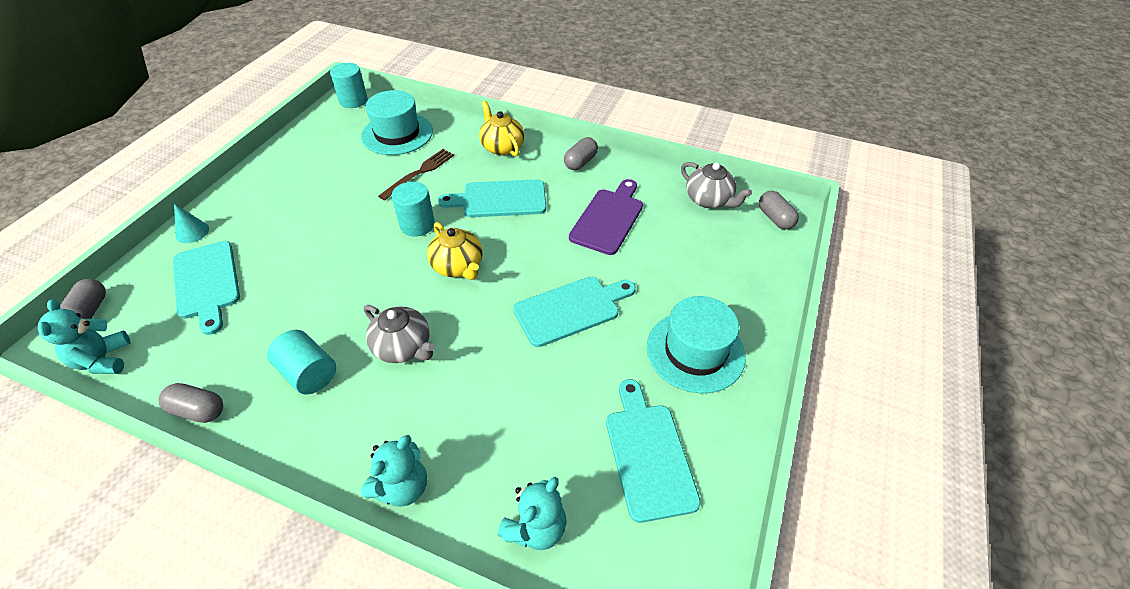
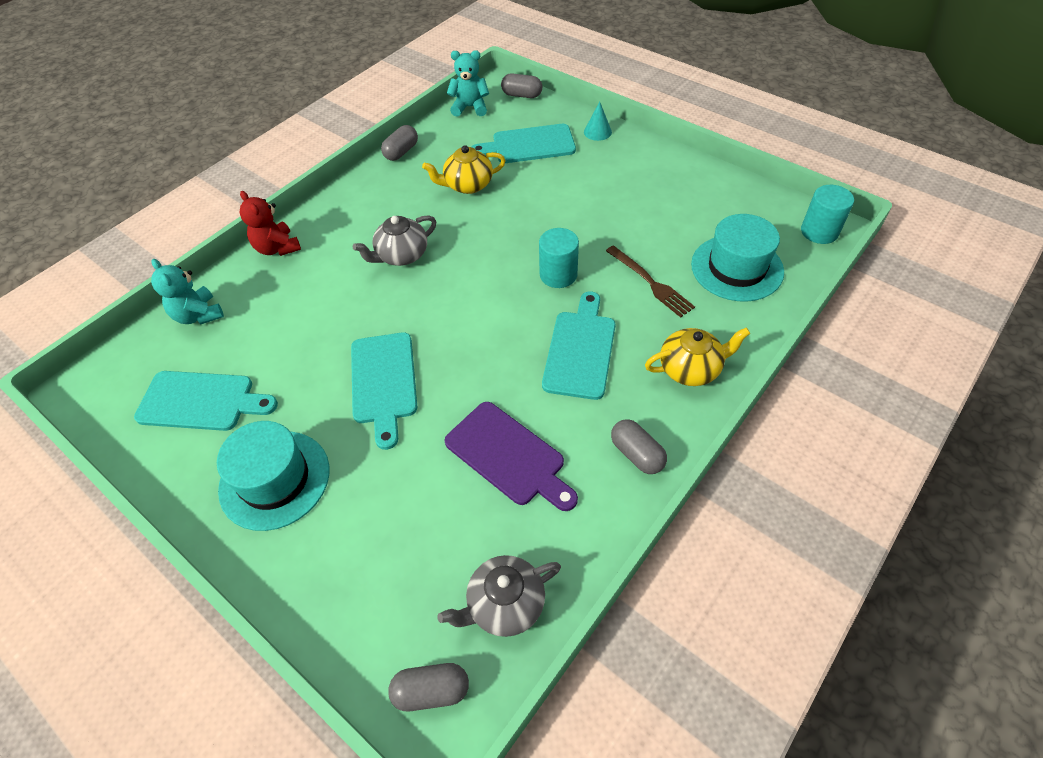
camera: 110 degrees right, 5 degrees up
(308, 373) = (404, 202): turquoise cylinder -> none
(402, 487) = (277, 248): turquoise teddy bear -> red teddy bear
(458, 266) = (483, 300): yellow teapot -> yellow teapot (467, 185)

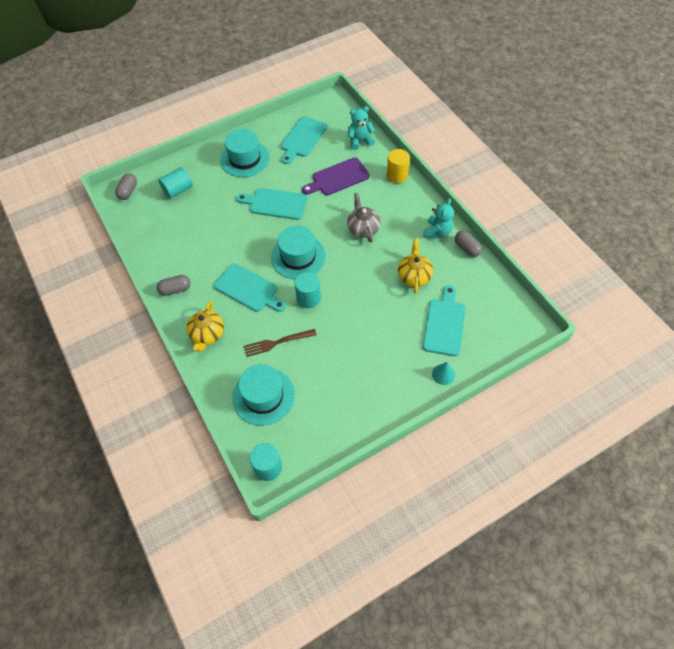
camera: 110 degrees right, 5 degrees up
(277, 248) = (397, 175): red teddy bear -> yellow cylinder
(396, 572) = (178, 190): none -> turquoise cylinder
(470, 107) = (508, 301): turquoise teddy bear -> turquoise teddy bear (437, 232)
(488, 311) = (298, 256): none -> turquoise hat
(504, 604) = (142, 220): grey teapot -> none
(508, 456) = (205, 240): purple cutting board -> purple cutting board (338, 178)
(522, 95) = (513, 340): grey capsule -> none

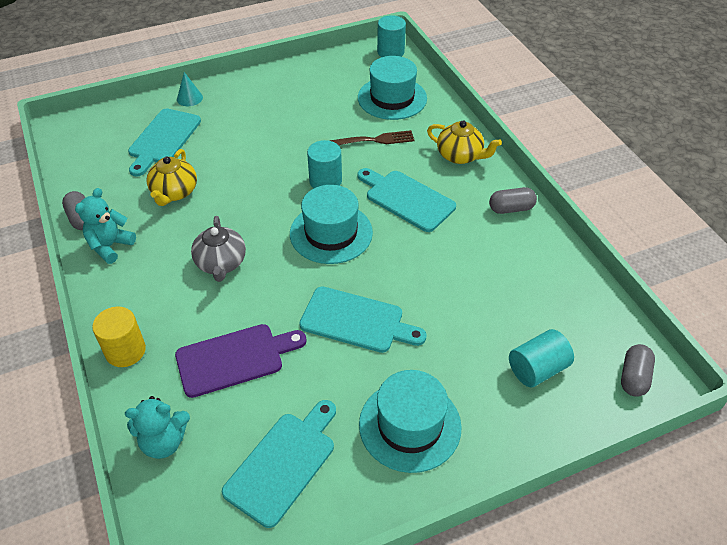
camera: 175 degrees left, 10 degrees down
(207, 334) = (460, 156): yellow teapot -> yellow teapot turned 105 degrees clockwise

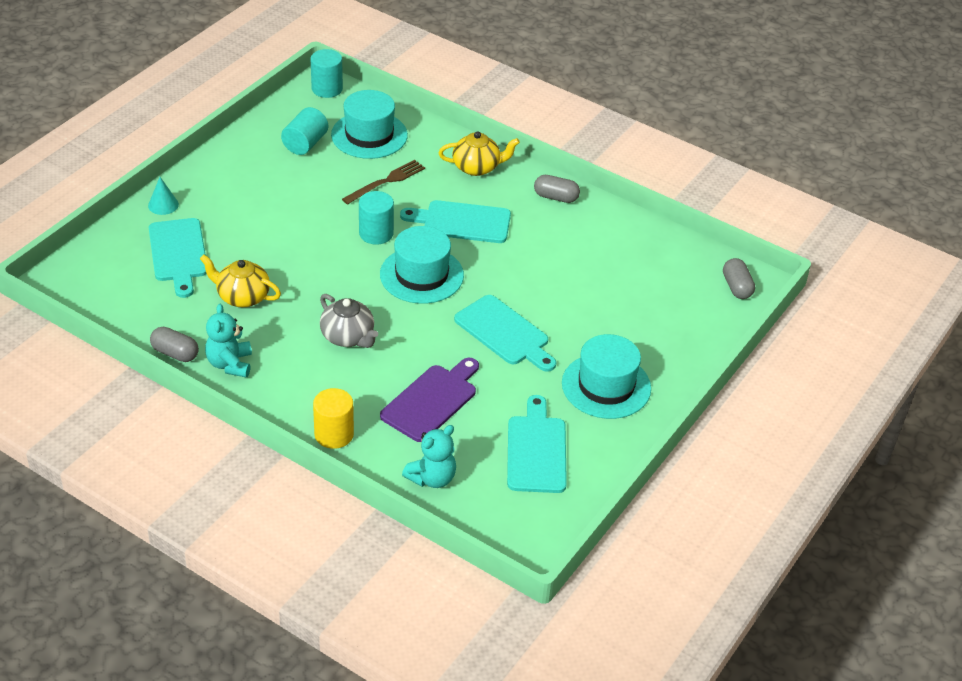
camera: 35 degrees left, 5 degrees down
(174, 192) = (242, 296): yellow teapot -> yellow teapot turned 135 degrees clockwise
(357, 321) = (504, 333): turquoise cutting board -> turquoise cutting board turned 60 degrees clockwise
(511, 209) = (556, 197): grey capsule -> grey capsule turned 60 degrees clockwise
(537, 369) = (666, 310): turquoise cylinder -> turquoise cylinder (305, 144)

